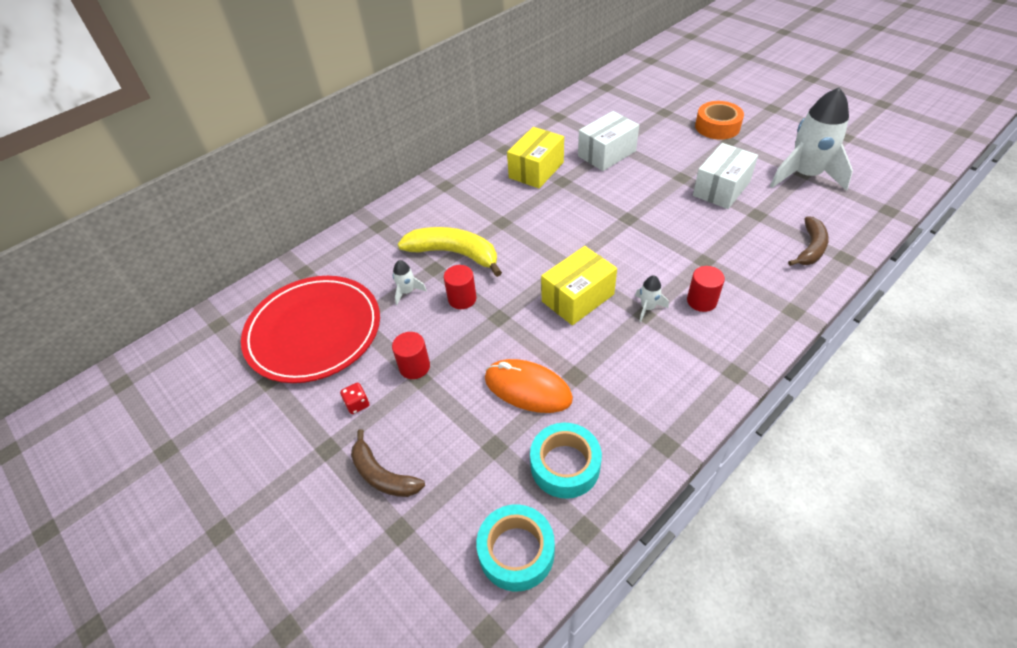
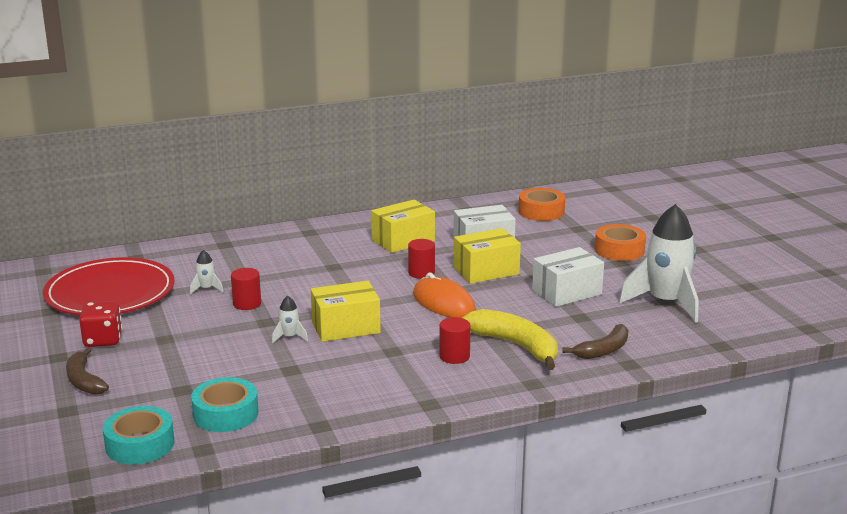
camera: 20 degrees right, 25 degrees down
(357, 404) = (103, 340): red dice -> red dice, size x1.84
(414, 367) = (167, 332): red cylinder -> red cylinder (421, 273)
(454, 254) = (270, 276): yellow banana -> yellow banana (516, 346)
(527, 388) = (243, 367): orange mouse -> orange mouse (444, 303)
(619, 101) = (541, 211): none -> orange tape
(636, 184) = (486, 271): none -> yellow box
(648, 308) = (400, 348): white rocket -> white rocket (290, 337)

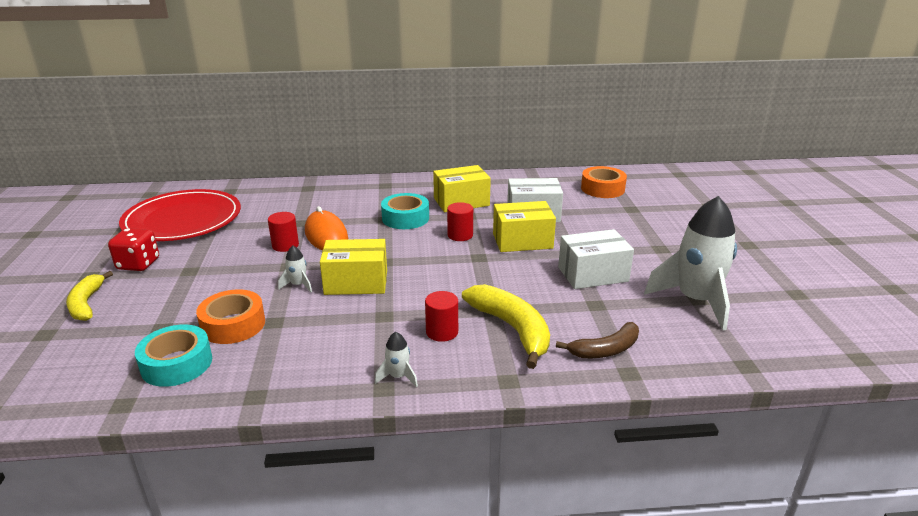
camera: 15 degrees right, 5 degrees up
(84, 381) = (86, 304): brown banana -> yellow banana
(140, 444) = (70, 387): turquoise tape -> turquoise tape (405, 218)
(206, 289) = (262, 226): white rocket -> white rocket (398, 377)
(444, 303) = (464, 269): orange mouse -> orange mouse (326, 236)
(619, 250) = (665, 235): orange tape -> orange tape (233, 325)

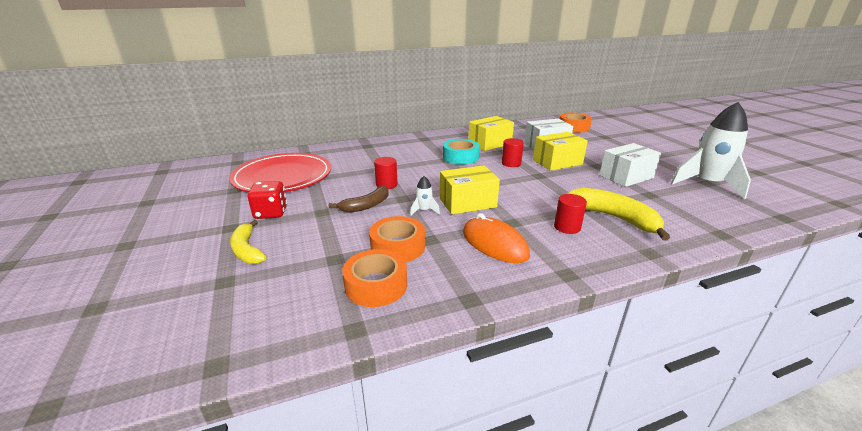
camera: 15 degrees left, 0 degrees up
(177, 364) = (376, 285): turquoise tape -> orange tape
(326, 236) = (412, 174): orange mouse -> orange mouse (494, 244)
(398, 377) = (569, 264): white rocket -> none
(605, 350) = (689, 221): brown banana -> brown banana (366, 205)

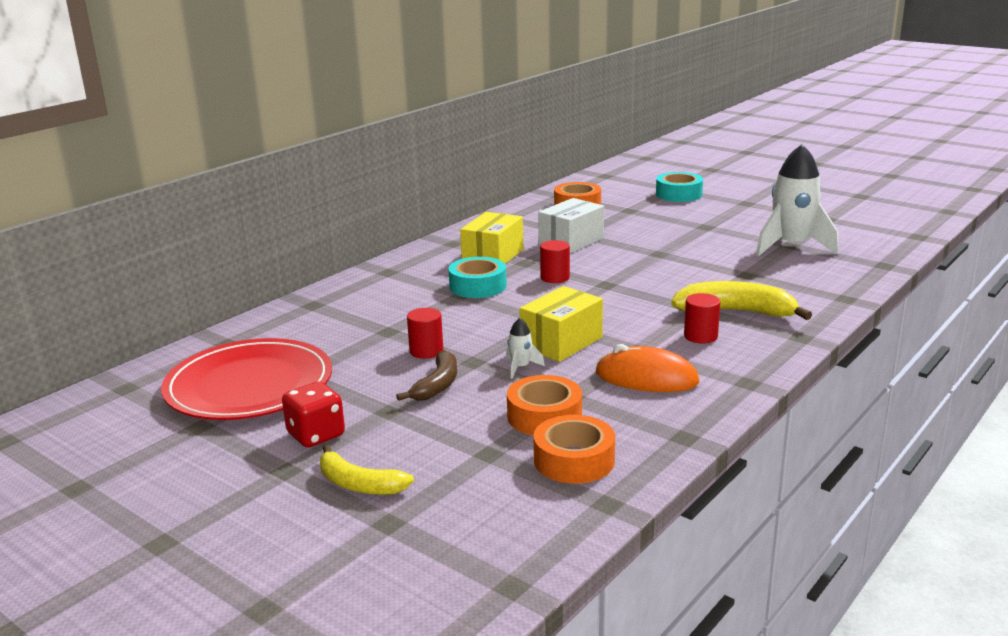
camera: 30 degrees left, 5 degrees down
(557, 162) = (609, 261): yellow box -> none
(626, 176) = (704, 259): white box -> none
(650, 134) = (678, 194): none -> turquoise tape

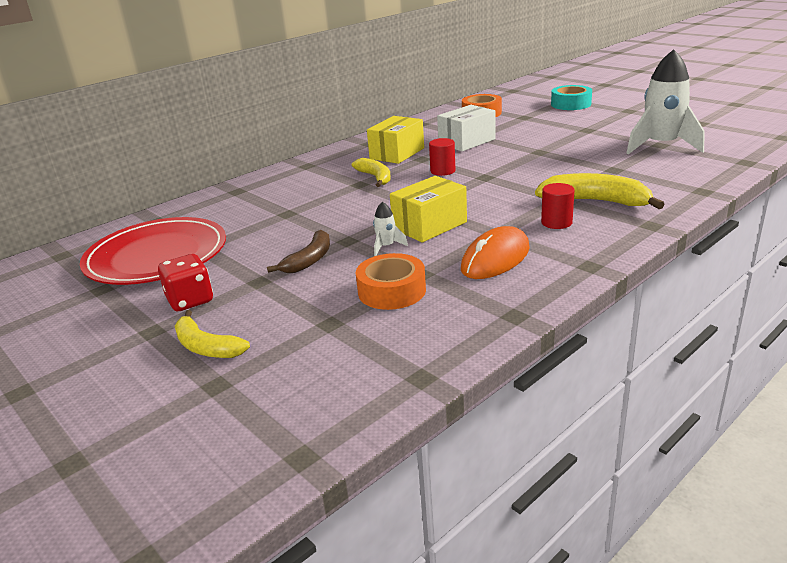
camera: 10 degrees right, 5 degrees up
(426, 351) = (312, 230): red cylinder -> none
(478, 286) = (375, 177): turquoise tape -> yellow banana
(574, 460) = (404, 333): orange tape -> none
(646, 378) = (495, 259): orange mouse -> orange mouse turned 75 degrees counterclockwise

